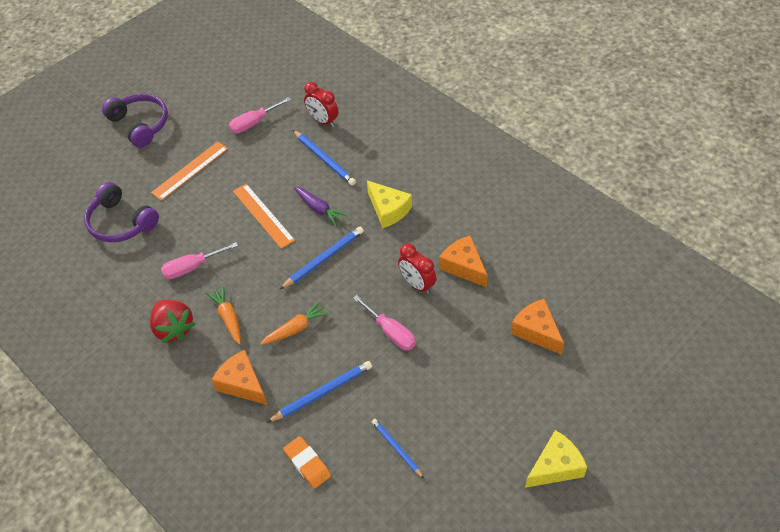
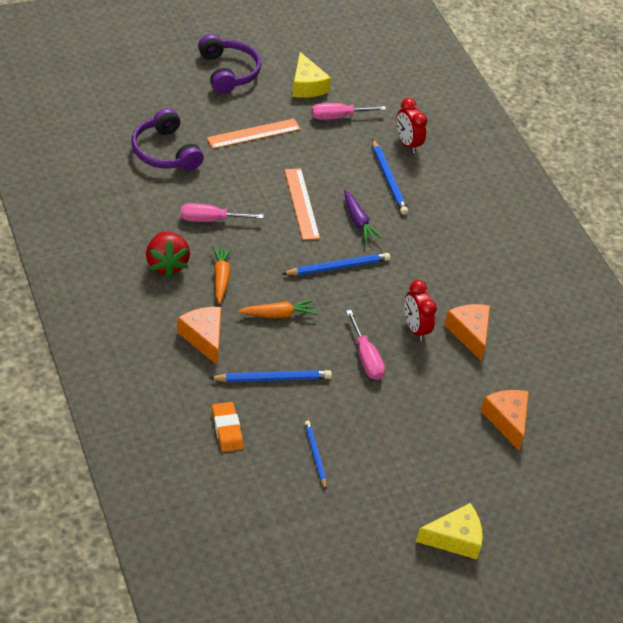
camera: 15 degrees right, 5 degrees down
(388, 210) = (425, 251): yellow cheese -> yellow cheese (306, 86)

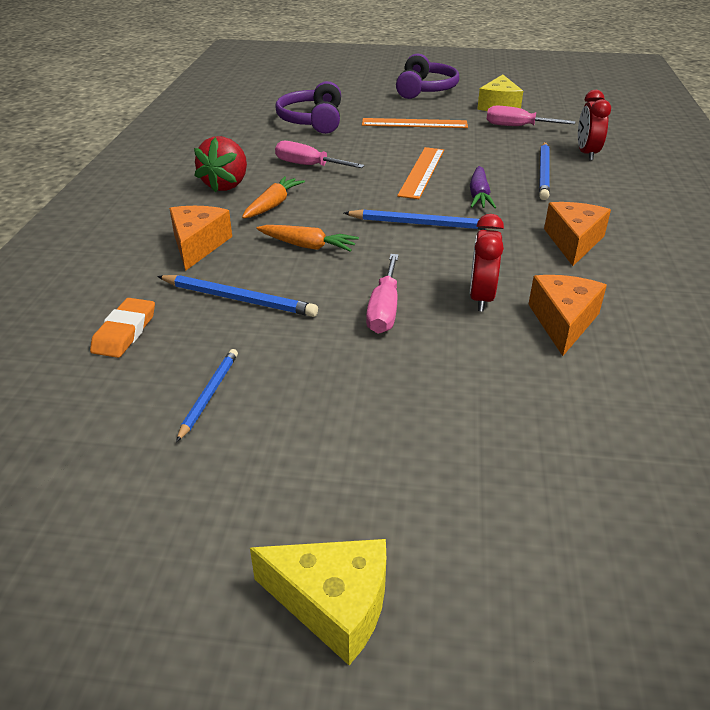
camera: 35 degrees right, 10 degrees down
(507, 420) = (563, 443): orange cheese -> orange cheese (573, 242)

